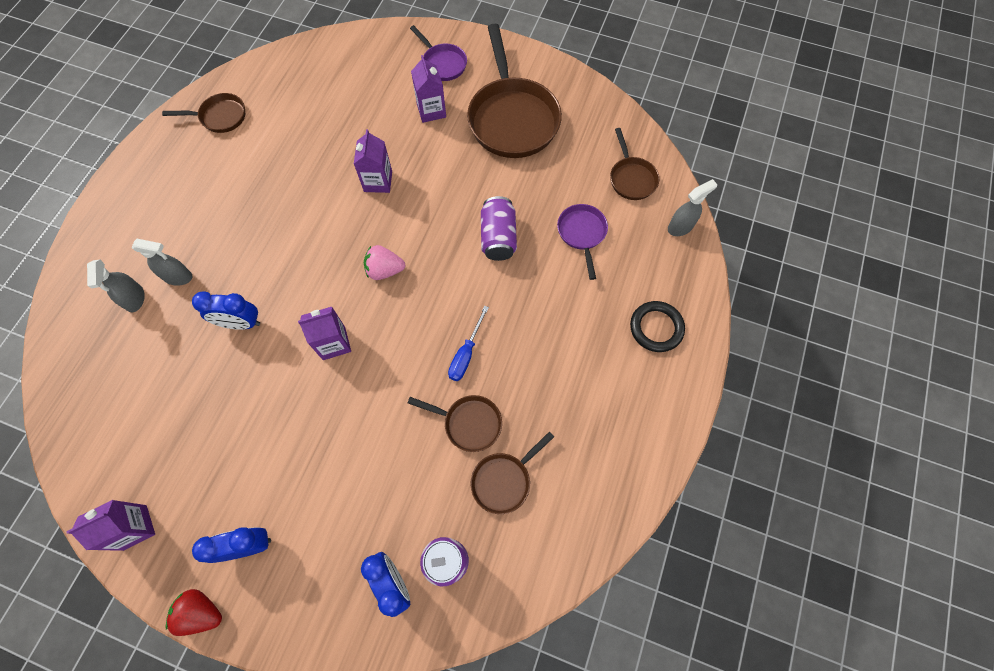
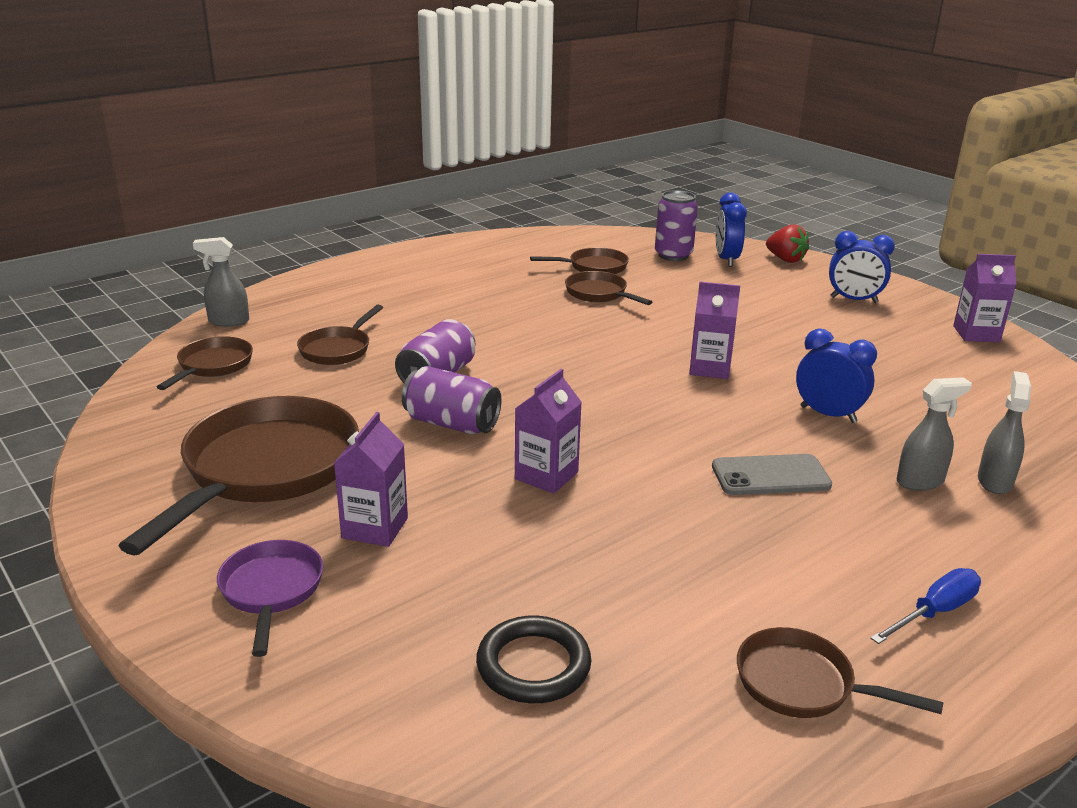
camera: 150 degrees left, 40 degrees down
(178, 277) = (920, 481): grey spray bottle -> grey spray bottle turned 120 degrees clockwise
(201, 612) = (906, 288): red strawberry -> red strawberry (785, 259)
(262, 240) = (770, 476): none -> grey phone
(385, 270) = (606, 396): pink strawberry -> none
(454, 197) = (451, 424): none -> purple can
(466, 354) = (564, 323): blue screwdriver -> blue screwdriver (934, 612)
(582, 234) = (338, 349): purple pan -> brown pan
(656, 328) = (358, 284): black ring -> black ring (533, 665)

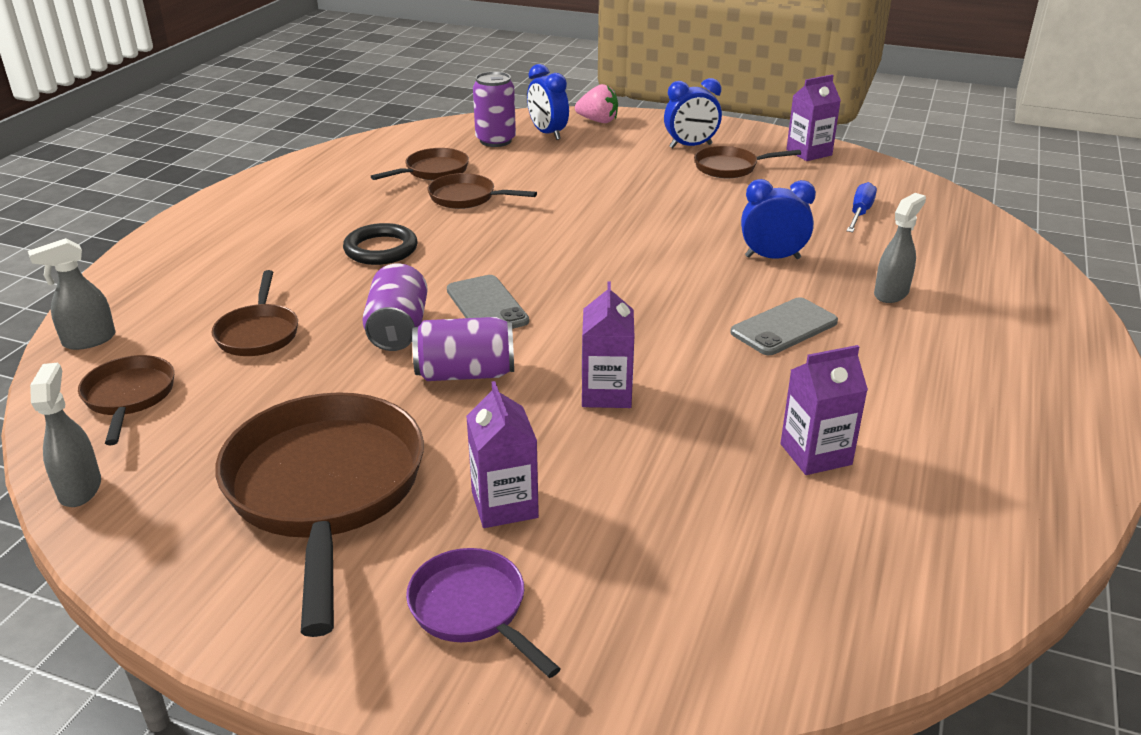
camera: 30 degrees left, 5 degrees up
(524, 379) = (487, 305): none -> grey phone
(533, 665) = (776, 570): black ring -> black ring (381, 249)
(710, 368) = (639, 244): purple carton -> purple carton (815, 454)
(785, 259) = (598, 121): red strawberry -> pink strawberry
(802, 684) = (975, 493): brown pan -> brown pan (730, 168)
(934, 612) = (1000, 397): blue screwdriver -> blue screwdriver (860, 213)
(994, 481) = (938, 275): grey spray bottle -> grey spray bottle (80, 488)

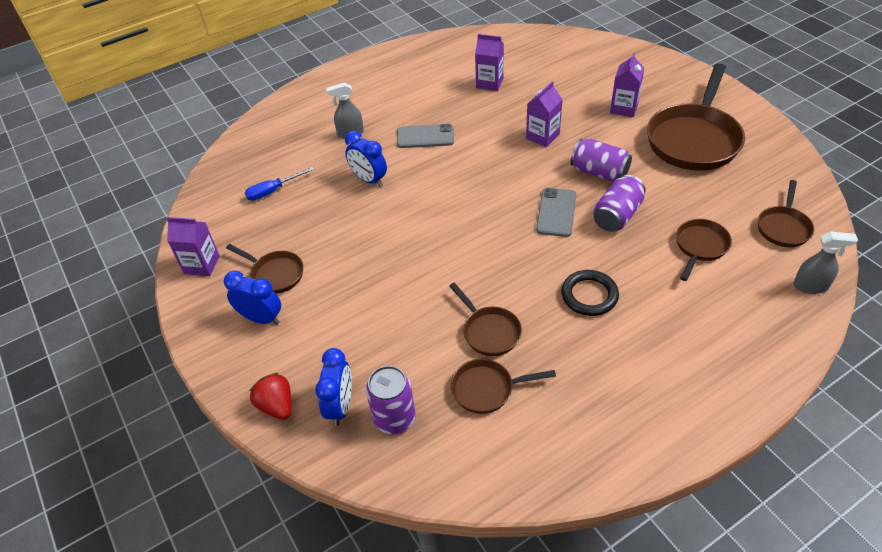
camera: 140 degrees left, 15 degrees up
(80, 488) = (807, 181): grey spray bottle -> none
(472, 609) = (658, 81): purple pan -> none
(598, 121) = (277, 406): pink strawberry -> red strawberry

